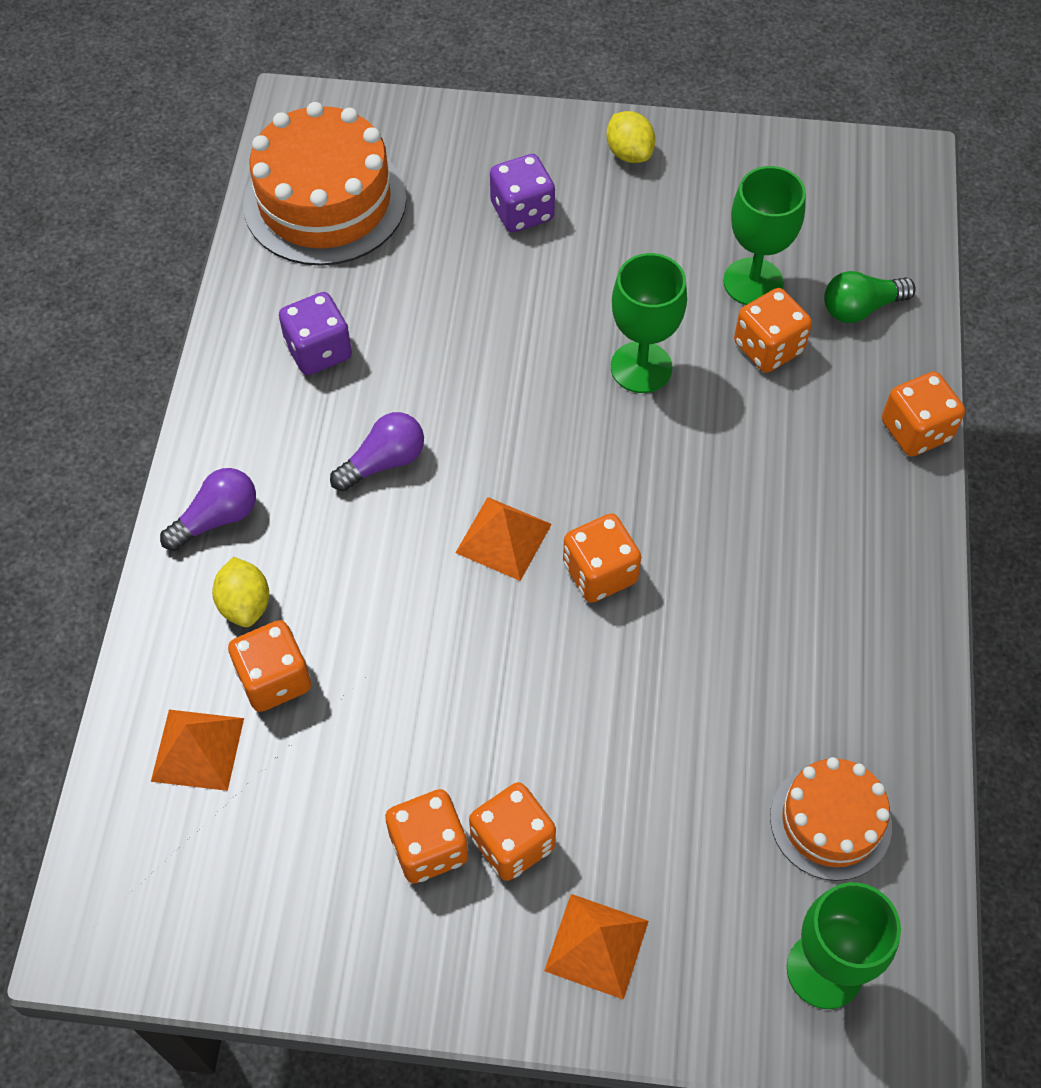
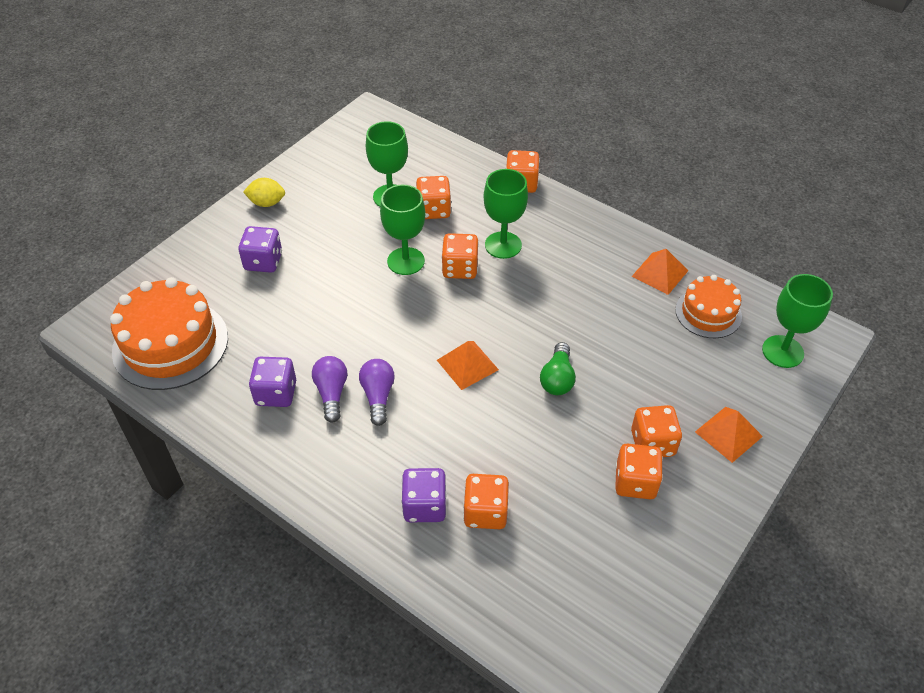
camera: 60 degrees left, 10 degrees down
(197, 749) = (507, 573): orange pyramid -> orange pyramid (660, 273)
(217, 519) = (354, 495): purple light bulb -> purple light bulb (331, 393)
(245, 604) = (424, 506): yellow lemon -> purple dice
(599, 573) = (517, 334): orange dice -> orange dice (460, 268)
(764, 470) = (503, 245): none -> green goblet
(860, 308) = (438, 168): green light bulb -> green light bulb (557, 378)

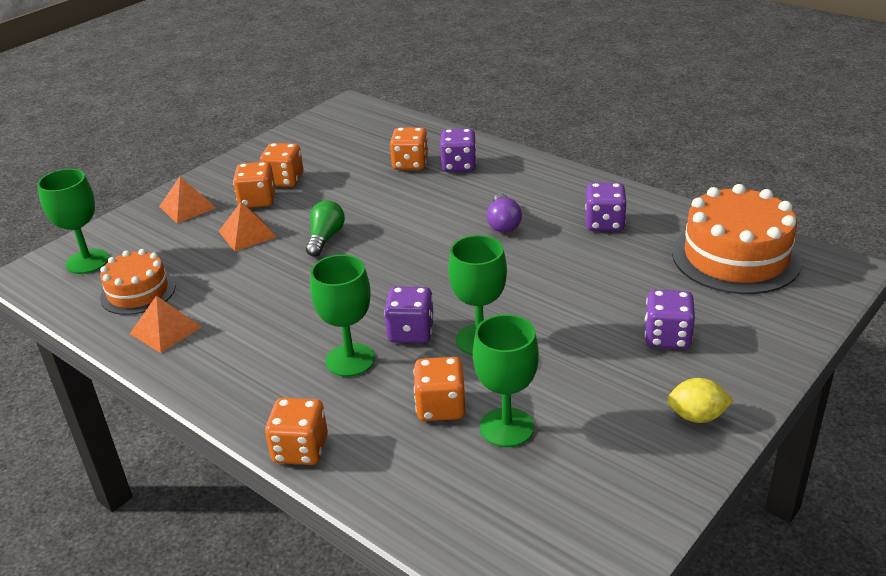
camera: 175 degrees left, 15 degrees down
(331, 393) = (549, 224): purple light bulb -> none
(460, 268) = (411, 332): orange dice -> purple dice
(467, 365) = (413, 246): orange pyramid -> orange pyramid (247, 234)

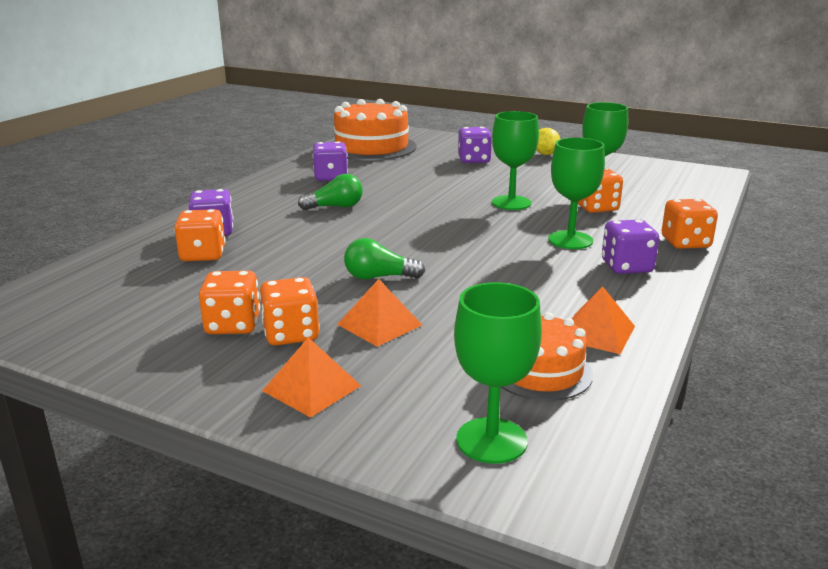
camera: 105 degrees left, 10 degrees down
(411, 332) = (518, 224): purple dice -> purple dice (626, 267)
(503, 223) = (335, 207): purple light bulb -> green light bulb

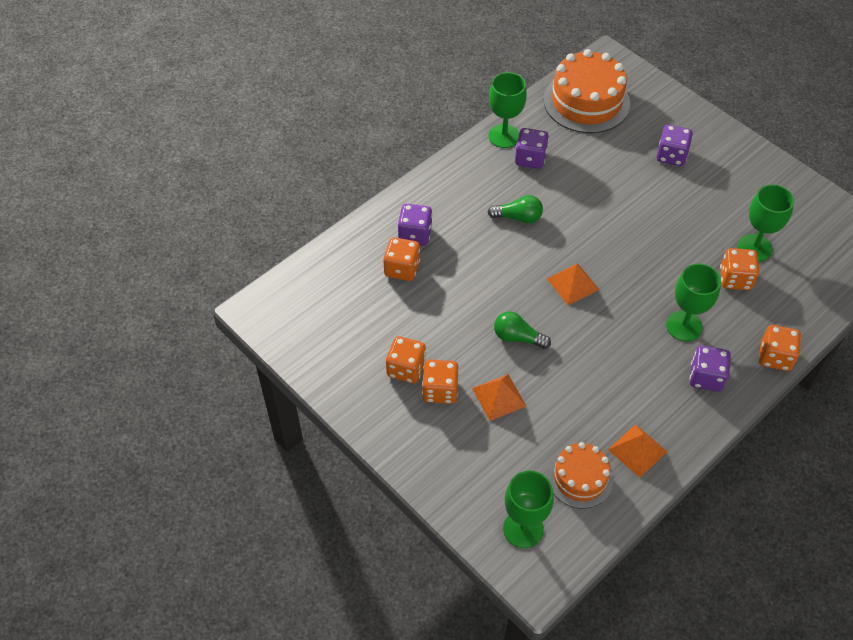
camera: 20 degrees right, 30 degrees up
(311, 388) = (438, 450): orange pyramid -> orange pyramid (572, 284)
(511, 203) = (666, 250): green goblet -> green goblet (504, 136)
(545, 154) = (746, 160): yellow lemon -> none

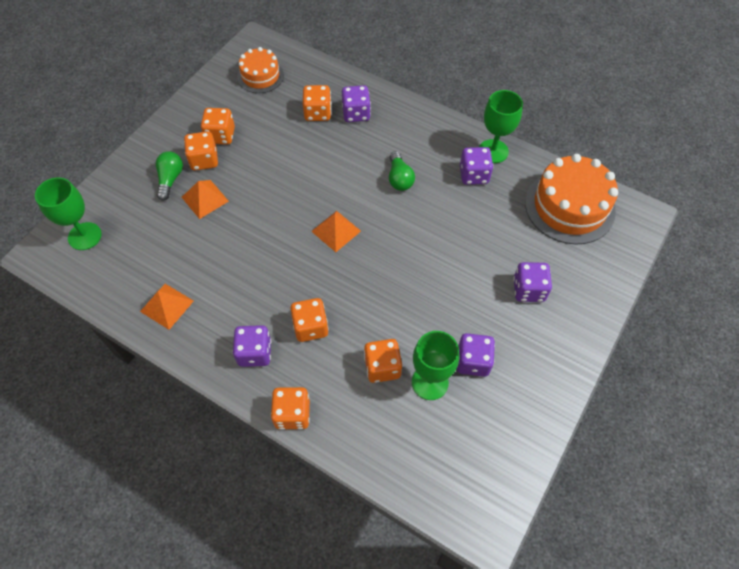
camera: 75 degrees right, 5 degrees up
(517, 337) = (267, 201): green light bulb -> green light bulb (170, 179)
(580, 478) = (134, 267): orange cake -> orange cake (260, 76)
(684, 326) = (310, 327): green goblet -> orange dice
(738, 213) = (473, 361): none -> purple dice

